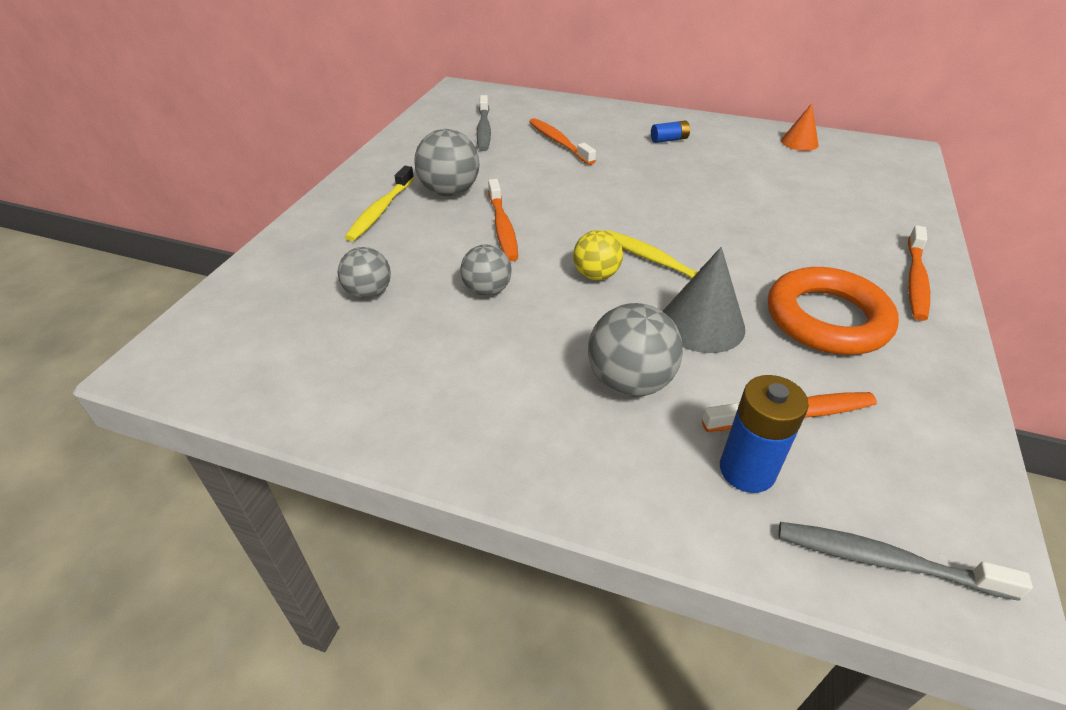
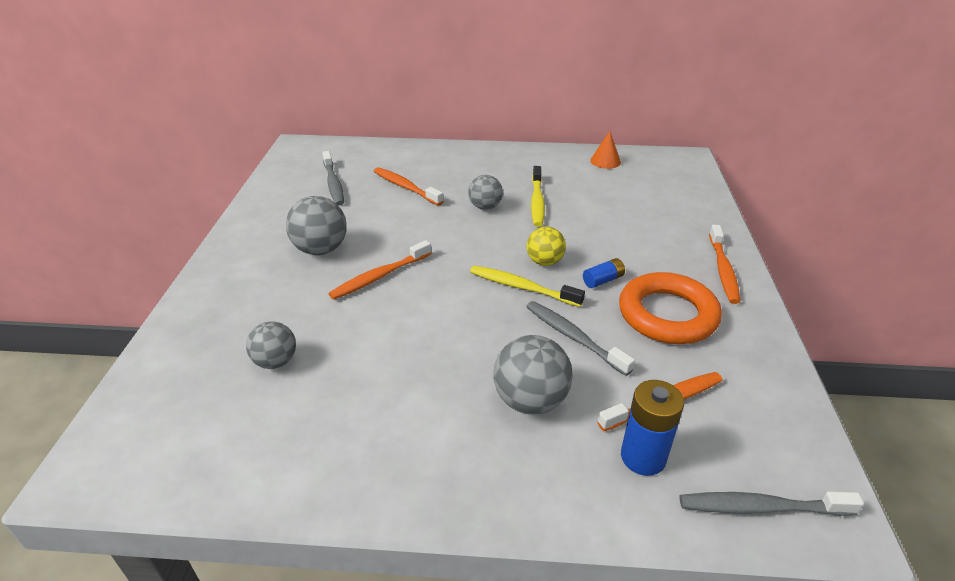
camera: 15 degrees left, 5 degrees down
(380, 210) = (261, 278): yellow toothbrush -> yellow toothbrush (537, 202)
(487, 290) = (384, 339): grey ball -> grey ball (485, 207)
(502, 227) = (380, 276): orange toothbrush -> orange toothbrush turned 75 degrees clockwise
(596, 275) = (474, 308): yellow ball -> yellow ball (544, 262)
(669, 140) = (499, 172): blue battery -> blue battery (603, 280)
(702, 324) = (573, 337): grey cone -> grey toothbrush

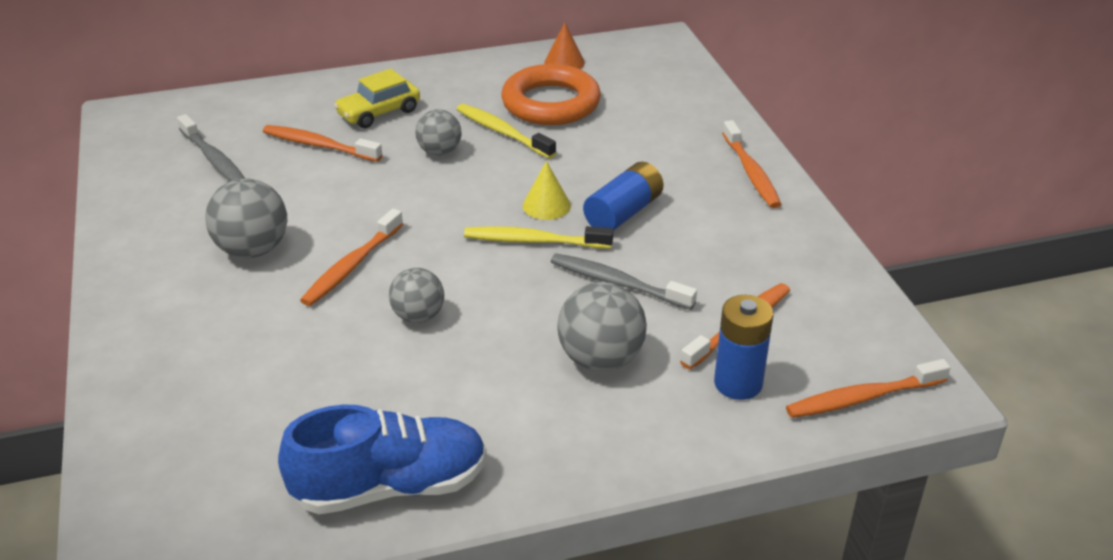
camera: 20 degrees left, 0 degrees up
(276, 362) = (281, 392): grey ball -> grey ball (418, 316)
(307, 467) = (390, 486): none -> blue shoe
(457, 173) = (379, 112): none -> yellow car
(537, 202) = (502, 132): yellow toothbrush -> yellow toothbrush turned 150 degrees clockwise
(544, 262) = (546, 205): yellow ball -> yellow cone
(603, 280) = (623, 213): blue battery -> blue battery, size x1.71
(667, 314) = (709, 235): orange ring -> orange ring (551, 103)
(761, 507) = (862, 398): grey toothbrush -> orange toothbrush

